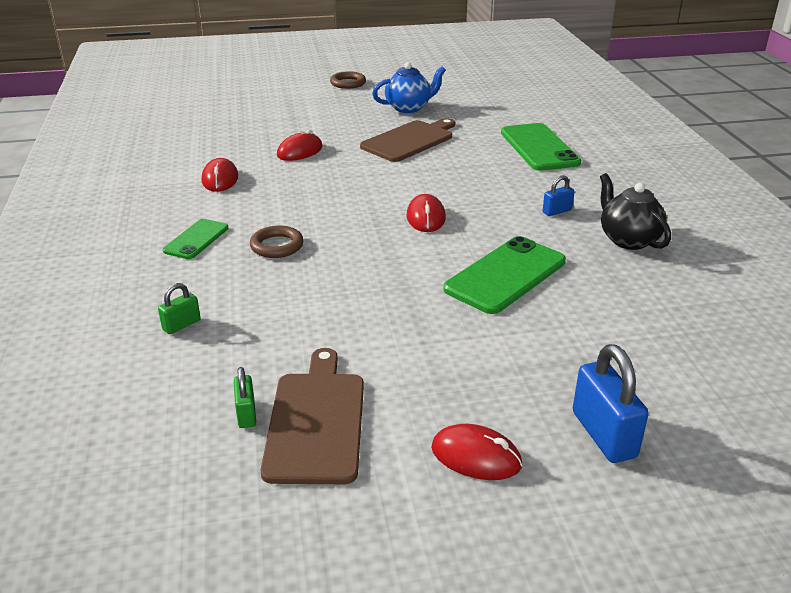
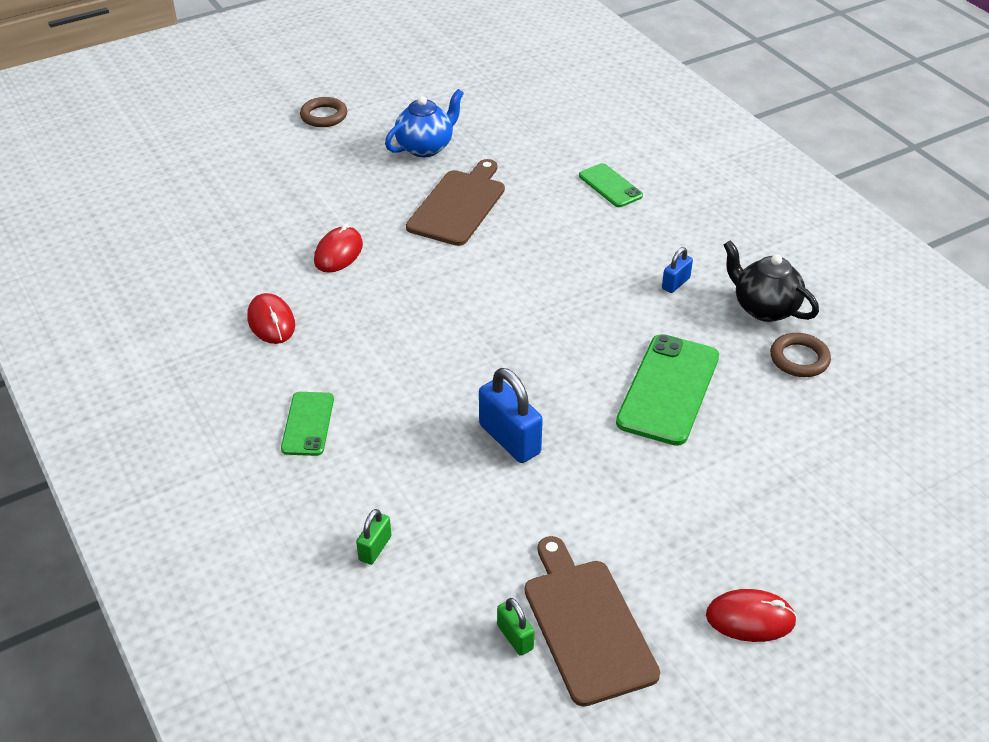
camera: 20 degrees left, 10 degrees up
(277, 246) = (406, 410): brown ring -> brown ring (799, 359)
(426, 217) = (544, 326): red mouse -> none
(539, 148) = (610, 186): green phone -> green phone, size x0.57
(603, 434) = (846, 560): blue padlock -> blue padlock (509, 439)

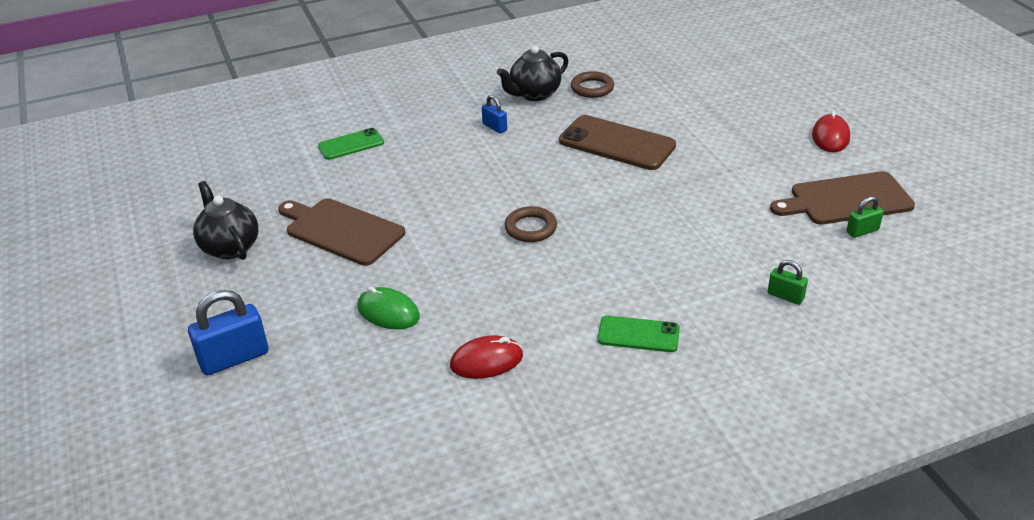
camera: 80 degrees left, 5 degrees down
(324, 116) = (120, 321): brown ring -> brown ring (530, 228)
(338, 253) = (388, 312): red mouse -> green mouse
(425, 147) = (230, 247): blue teapot -> black teapot
(509, 439) = (665, 221): blue padlock -> blue padlock (234, 358)
(668, 389) = (617, 143): green phone -> brown phone

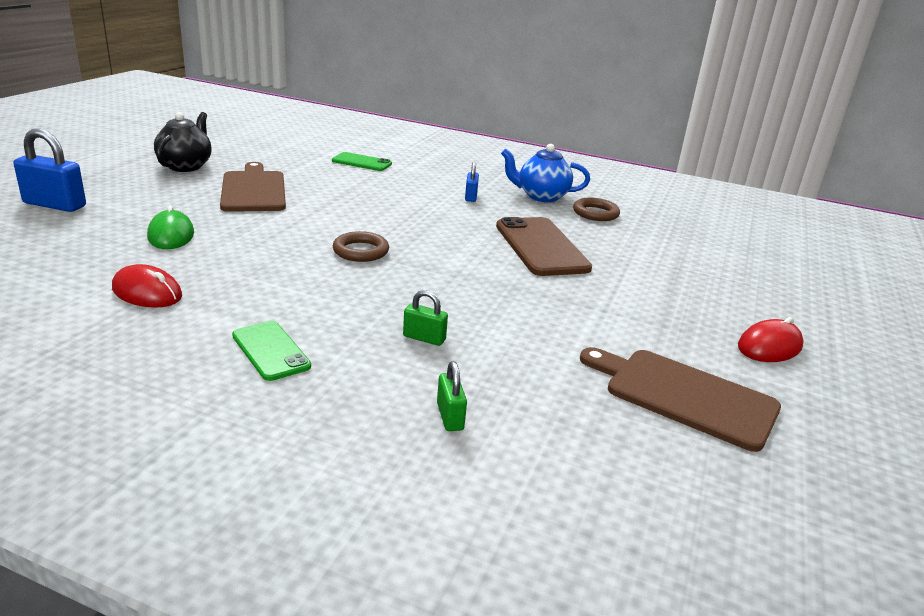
camera: 40 degrees right, 10 degrees down
(534, 94) = (541, 196): black teapot -> blue teapot
(862, 231) = (648, 428): green padlock -> green padlock (424, 338)

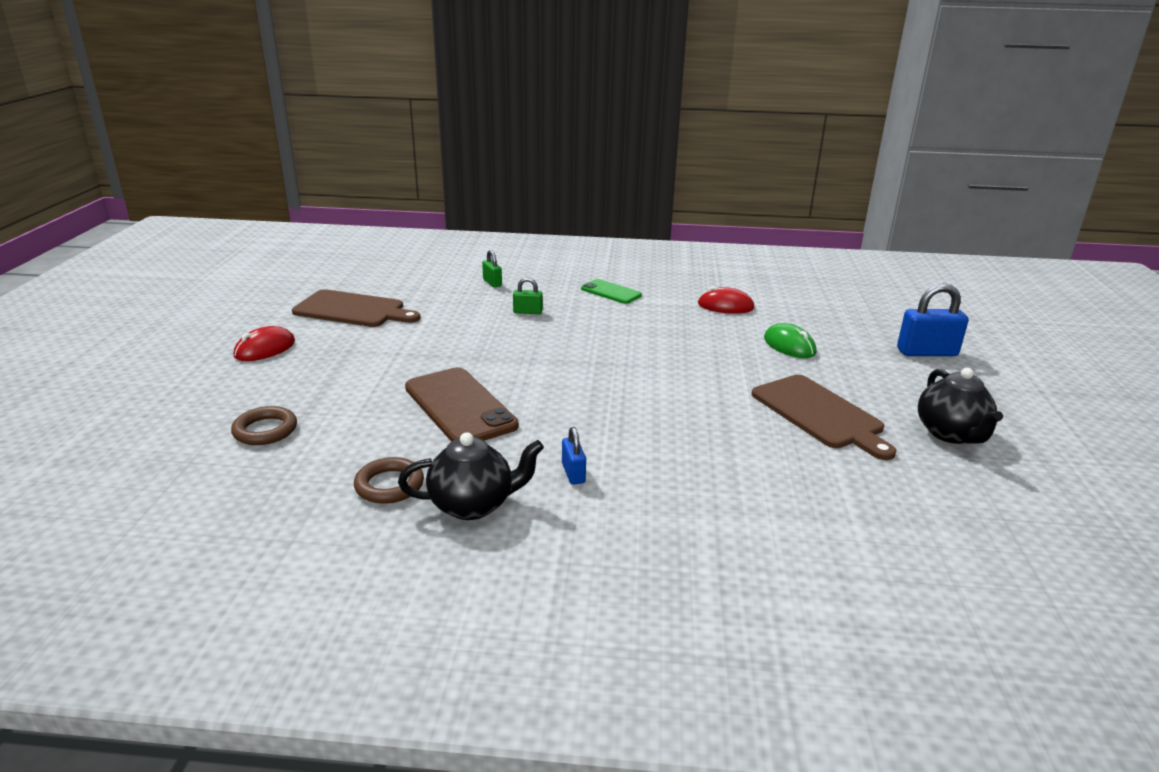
camera: 165 degrees right, 0 degrees up
(361, 162) = (785, 515): green phone -> none
(361, 251) = (628, 363): brown ring -> brown ring (265, 430)
(541, 196) = (473, 505): blue teapot -> black teapot

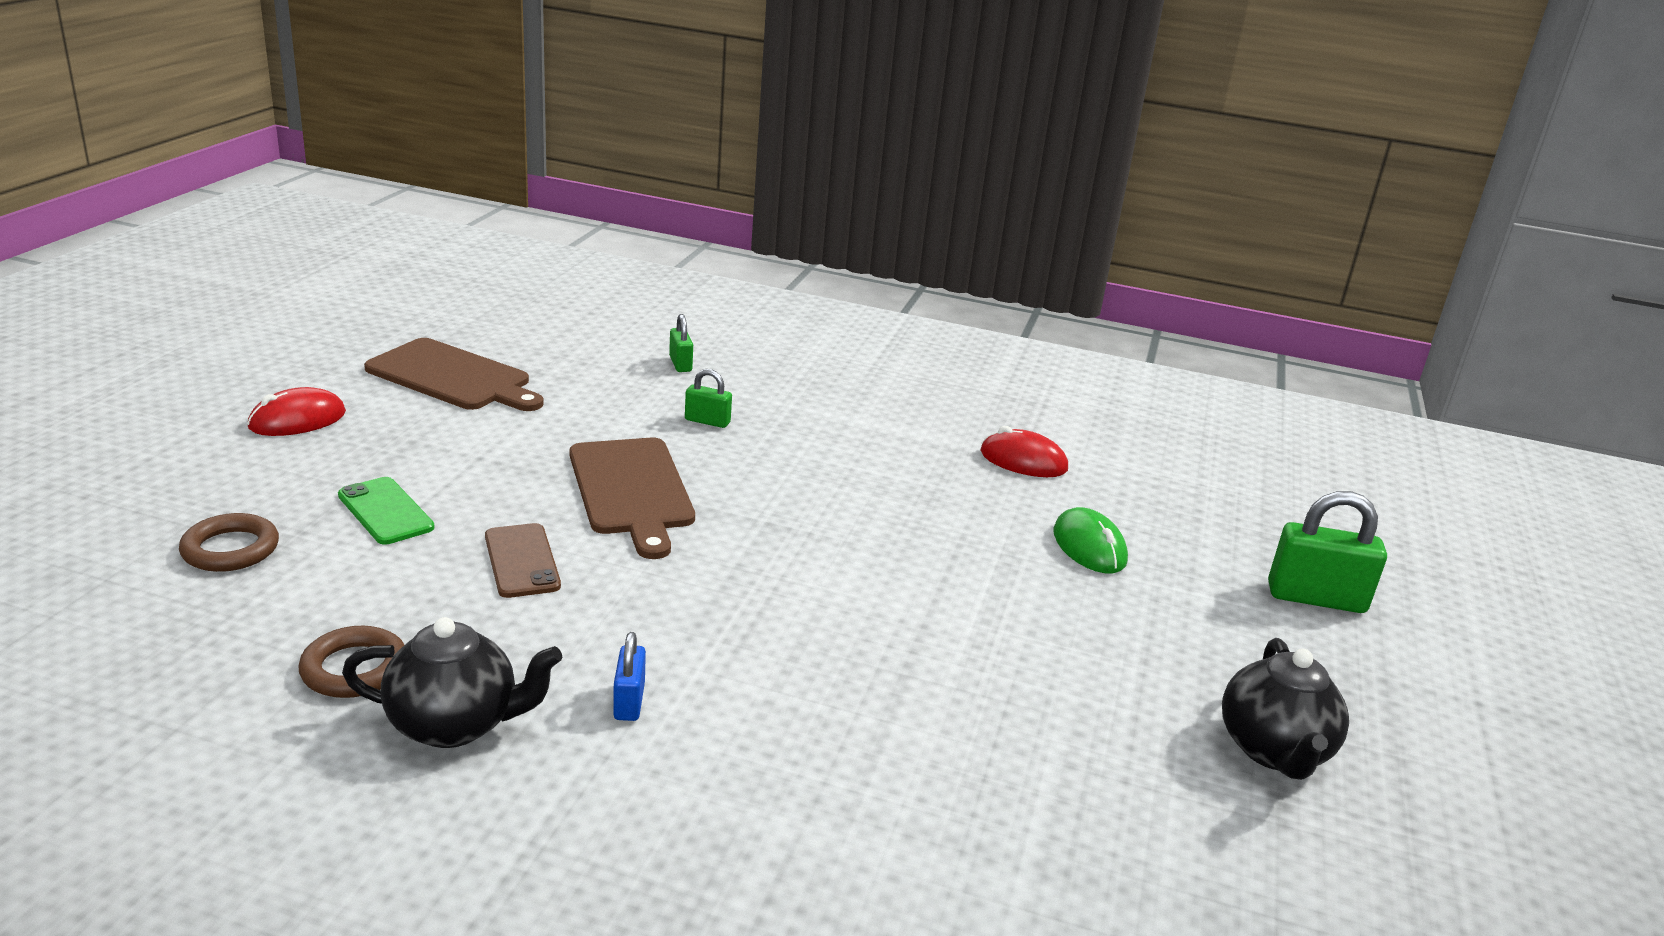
camera: 10 degrees right, 0 degrees up
(459, 406) = (521, 561): brown phone -> brown phone, size x0.57
(611, 292) = (854, 408): green phone -> green phone (385, 511)
(820, 414) = (1071, 675): brown cutting board -> brown cutting board (632, 490)
(926, 352) = (1316, 598): blue padlock -> green padlock

